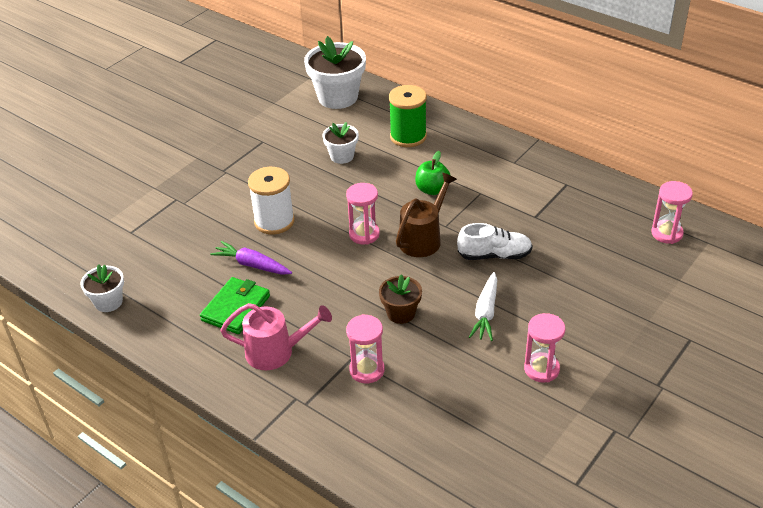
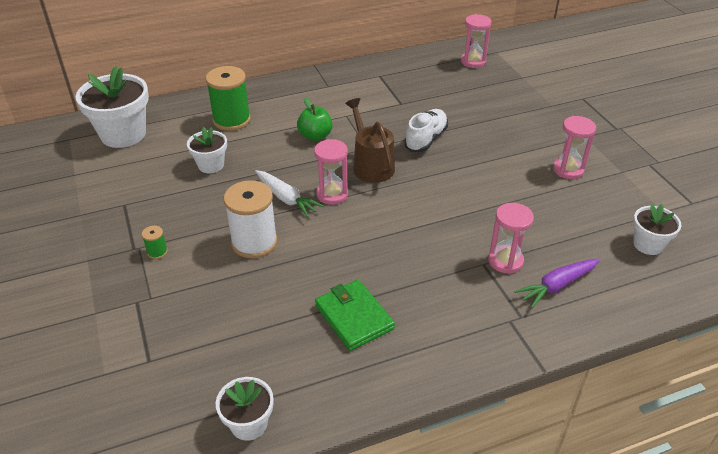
camera: 60 degrees left, 0 degrees up
(228, 182) = (157, 252): none -> green spool
(252, 265) = (302, 282): purple carrot -> purple carrot (557, 286)
(276, 352) = (439, 310): pink watering can -> none
(401, 313) = (451, 214): brown flower pot -> none
(473, 464) = (648, 244): none -> white flower pot
(485, 312) = (487, 170): white carrot -> white carrot (286, 198)

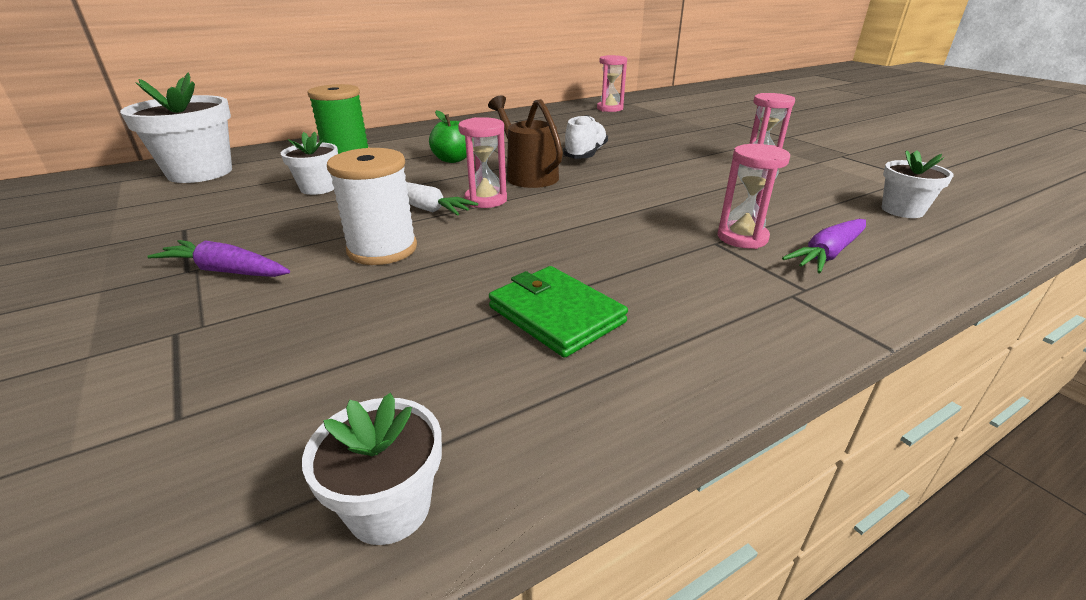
camera: 10 degrees left, 10 degrees down
(157, 252) = (226, 271): green spool -> purple carrot

